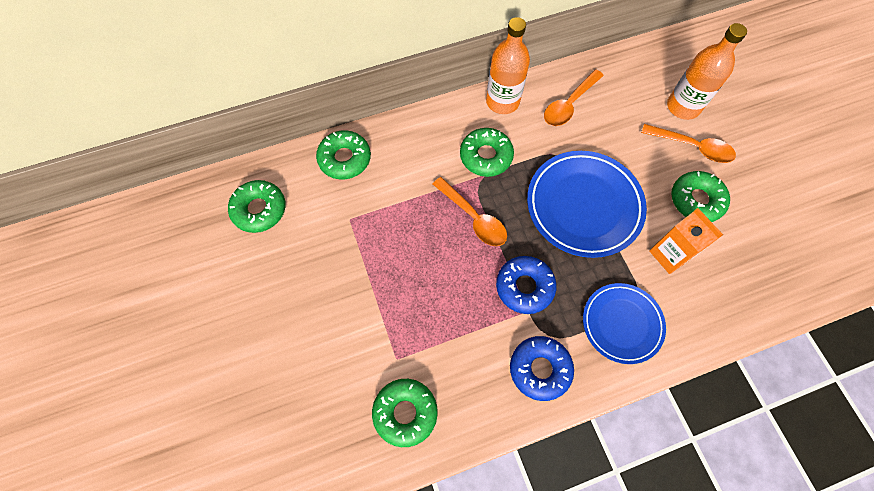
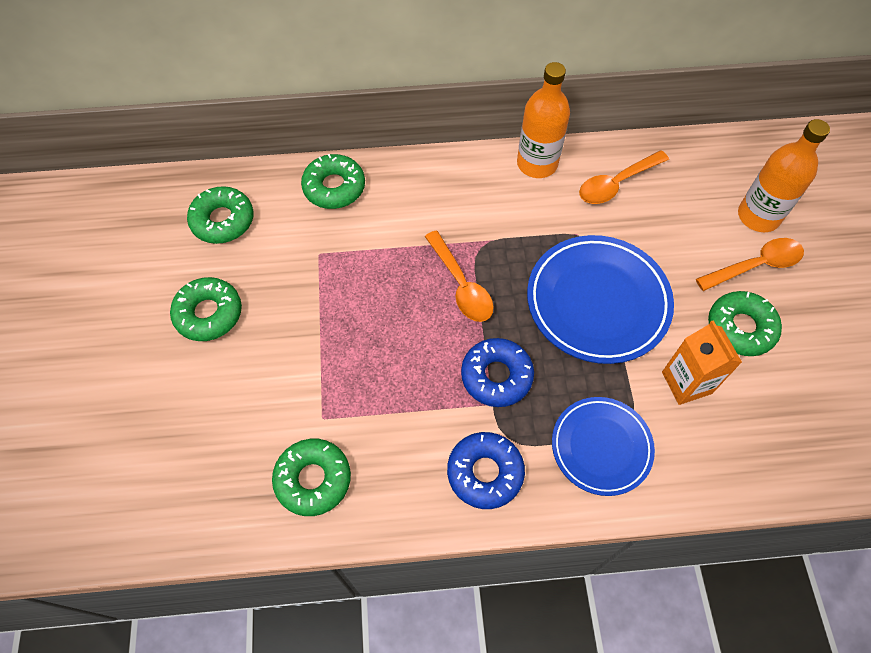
camera: 15 degrees right, 5 degrees down
(486, 156) = (497, 220): green donut -> green donut (208, 314)
(692, 147) = (755, 265): orange spoon -> orange spoon turned 60 degrees counterclockwise

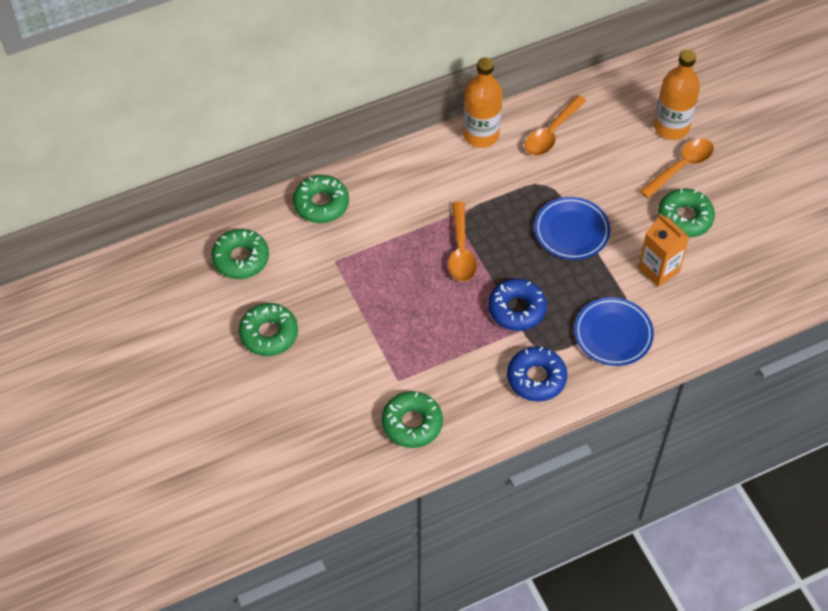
camera: 20 degrees left, 5 degrees down
(461, 285) = (461, 250): orange spoon -> orange spoon turned 45 degrees clockwise
(597, 302) = (571, 231): blue plate -> blue plate, size x0.64

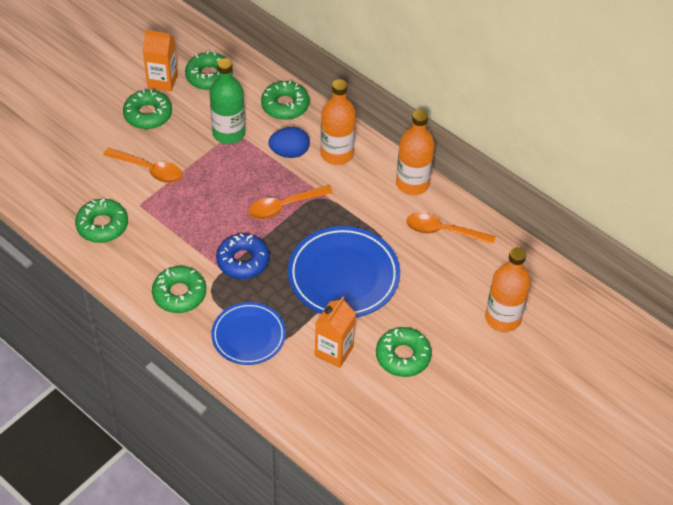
camera: 65 degrees right, 5 degrees down
(224, 305) = (162, 81): none -> orange carton
(336, 267) = (229, 133): none -> green bottle
(390, 222) = (289, 152): none -> blue egg
(412, 182) = (337, 154): none -> orange bottle
(536, 378) = (179, 294): blue donut -> green donut
(571, 231) = (343, 276): blue plate -> blue plate, size x1.57
(681, 167) = (460, 338): orange spoon -> orange spoon (149, 170)

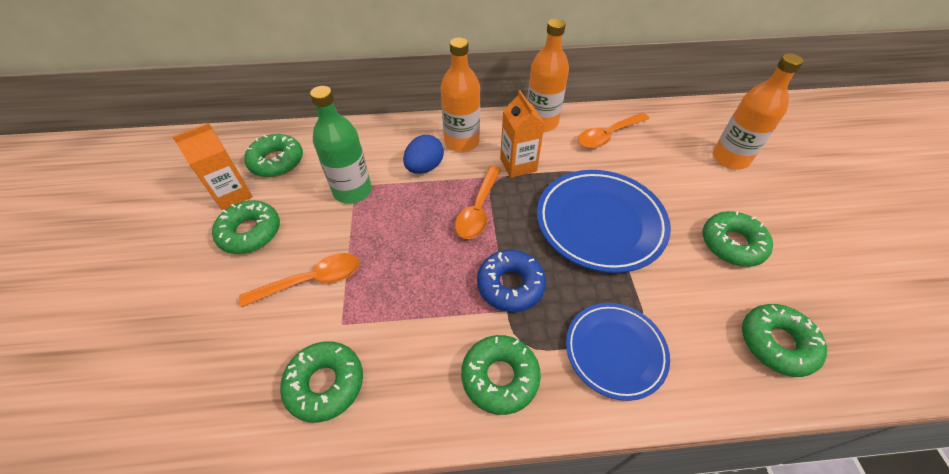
camera: 45 degrees left, 0 degrees up
(285, 105) = (374, 138): green donut -> green donut (776, 343)
(334, 351) = (690, 291): orange carton -> orange carton (518, 165)

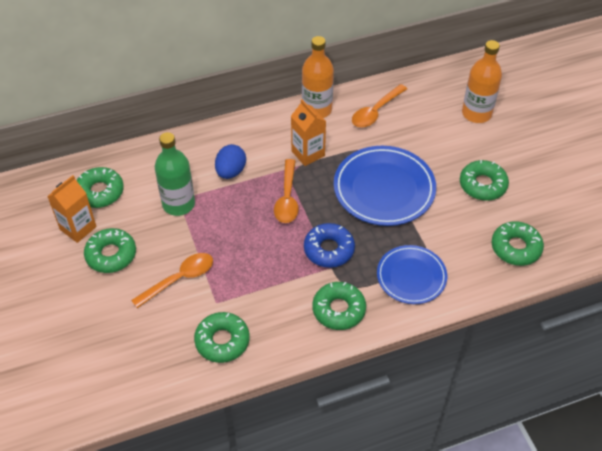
camera: 15 degrees left, 0 degrees up
(461, 142) = (254, 142): orange bottle -> none

